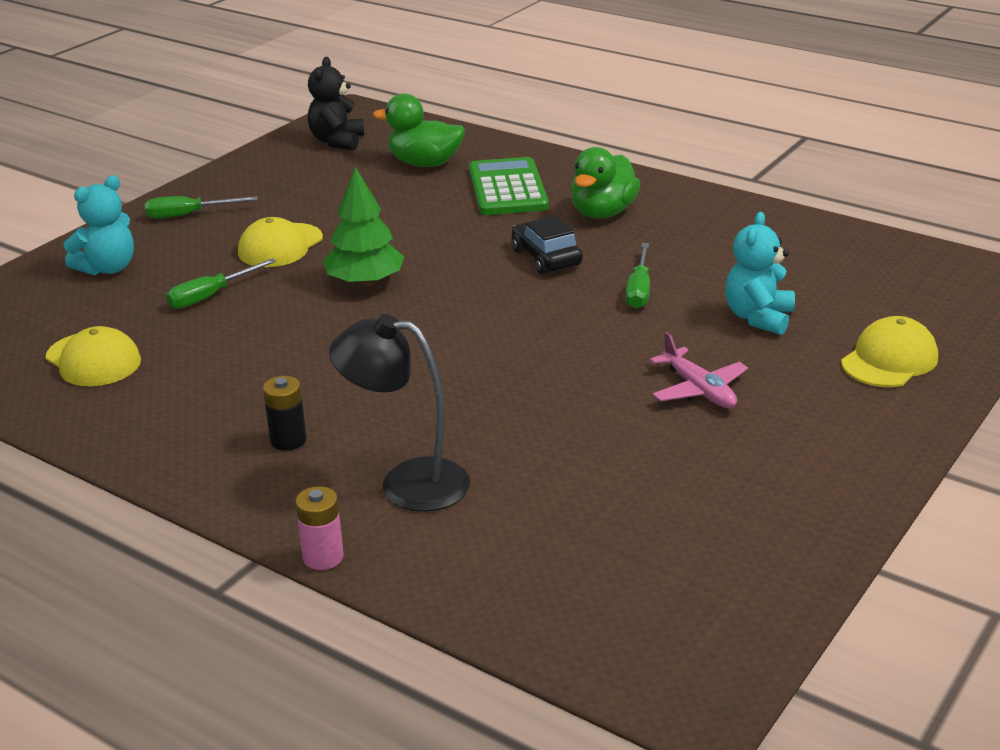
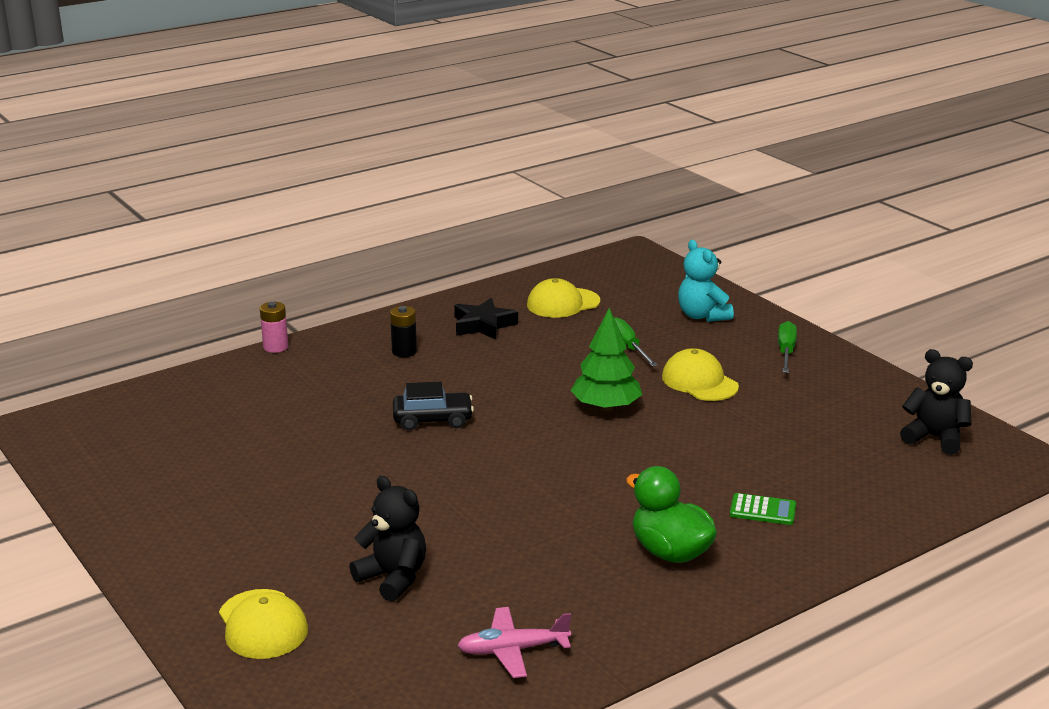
camera: 110 degrees right, 5 degrees down
(182, 401) = (483, 325): none -> black star
(407, 483) = (319, 380): black lamp -> none
(425, 164) = (852, 476): green duck -> none
(507, 188) = (762, 510): green calculator -> green calculator, size x0.51
(546, 258) = (592, 497): black car -> black car (433, 420)
(639, 290) = (494, 529): green screwdriver -> none
(699, 390) = (314, 513): pink plane -> pink plane (512, 650)
(758, 318) = (393, 578): turquoise teddy bear -> black teddy bear

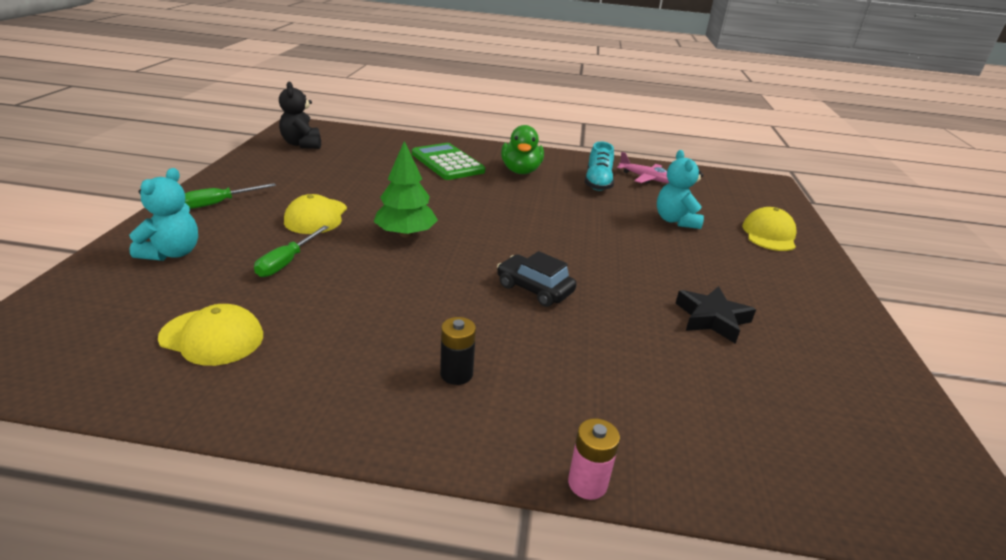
camera: 140 degrees left, 5 degrees up
(393, 578) = (675, 221): black teddy bear -> turquoise teddy bear
(483, 325) = (330, 359): black star -> black star (712, 319)
(557, 592) = (598, 183): none -> turquoise shoe
(762, 510) = (447, 163): green calculator -> green calculator, size x1.96

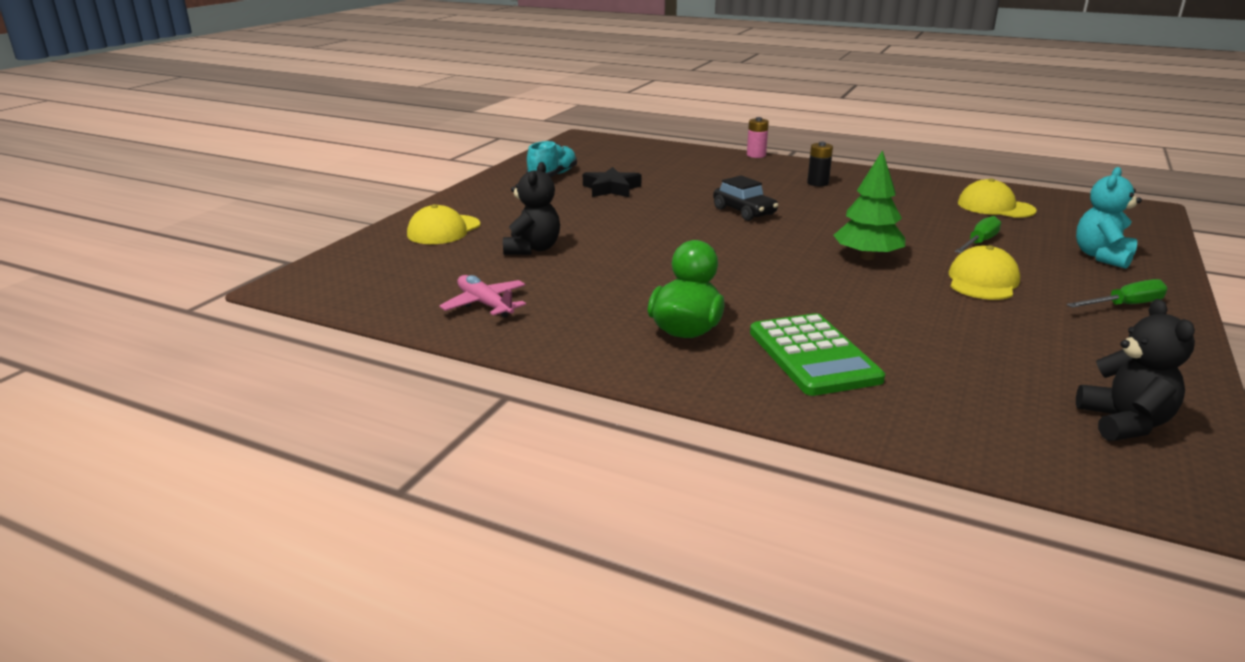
camera: 160 degrees left, 5 degrees down
(598, 183) = (575, 302): turquoise shoe -> turquoise shoe (552, 176)
(675, 221) = (532, 249): turquoise teddy bear -> black teddy bear

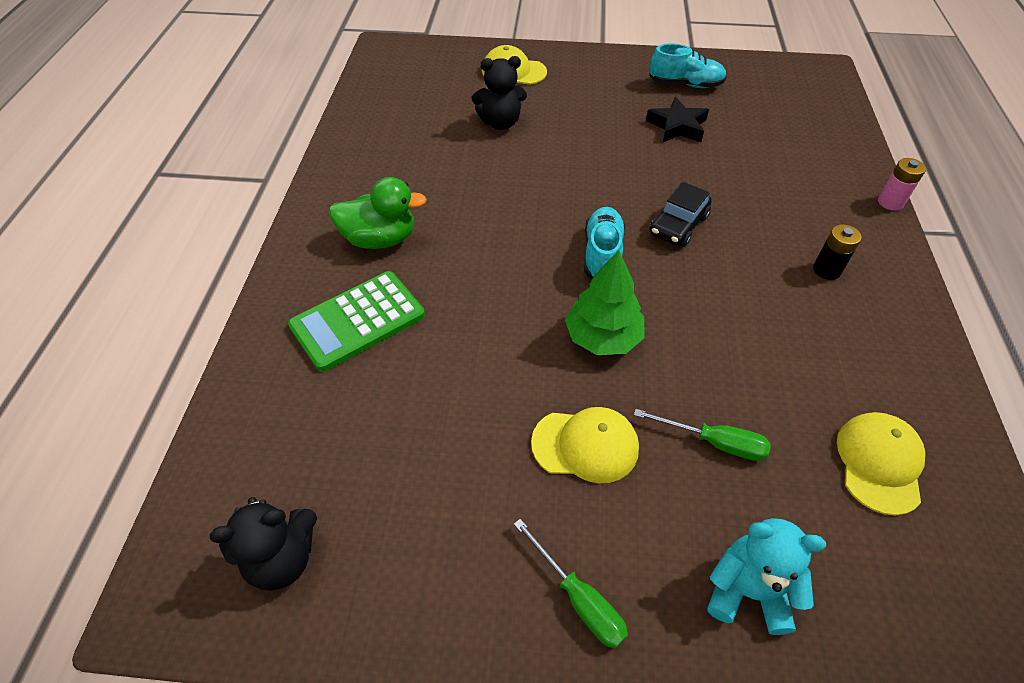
camera: 70 degrees right, 25 degrees up
(485, 304) = (387, 131): pink plane -> none
(766, 241) = (602, 254): none -> turquoise shoe

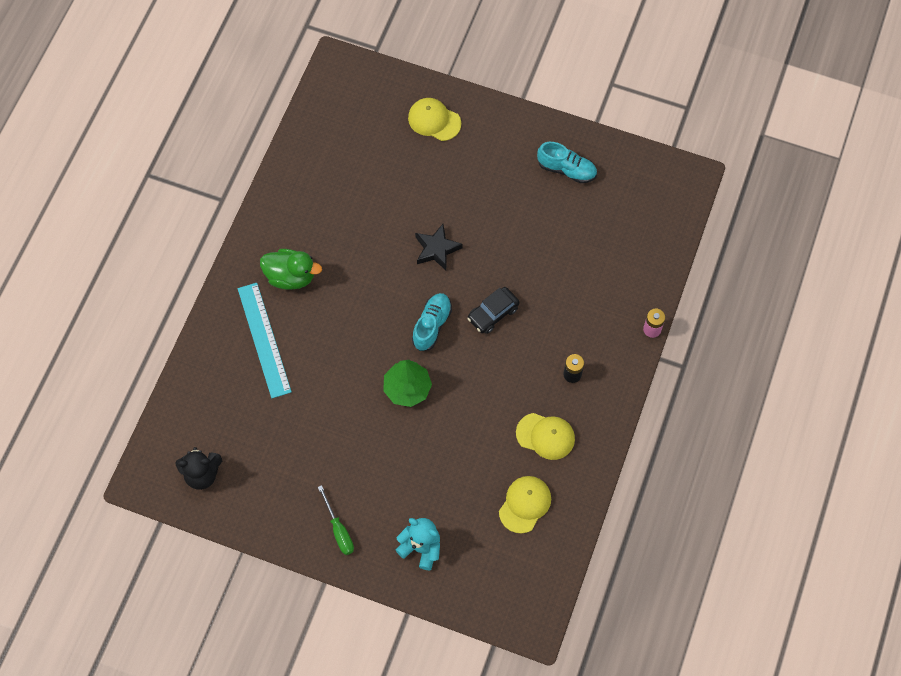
camera: 15 degrees right, 15 degrees up
(358, 321) = (264, 339): green calculator -> turquoise ruler
(500, 123) = (404, 180): black teddy bear -> none
(585, 445) = (371, 454): yellow cap -> yellow cap (545, 436)
(677, 126) = (537, 217): black star -> black star (436, 249)
(714, 442) = (441, 470): green screwdriver -> none

